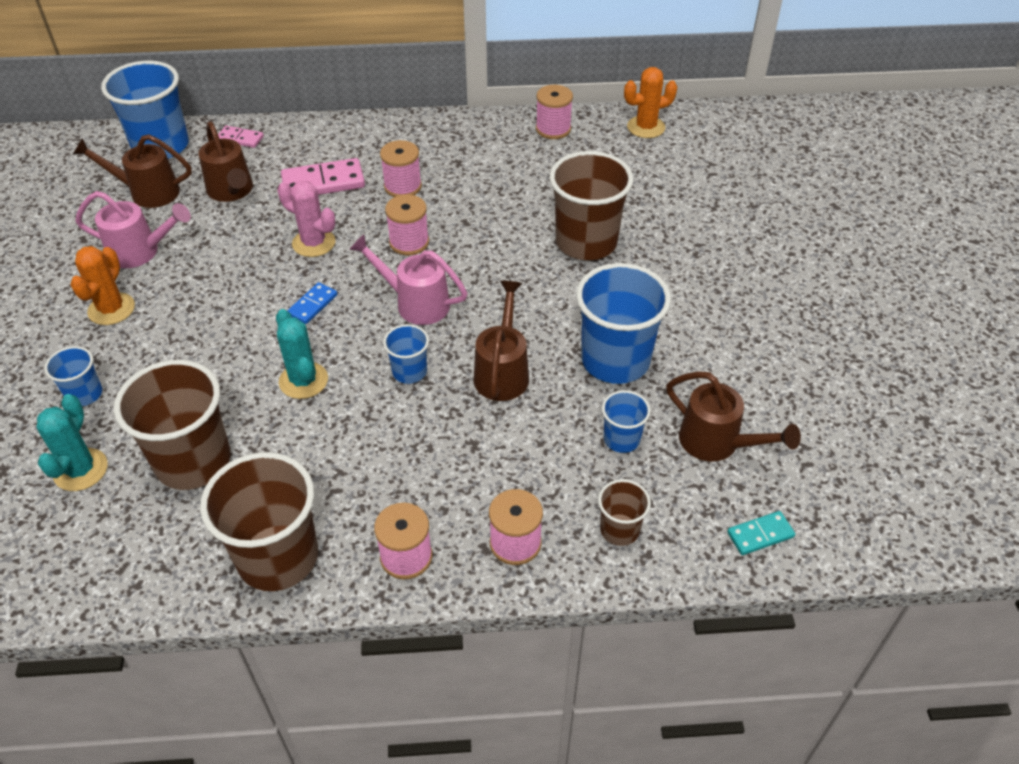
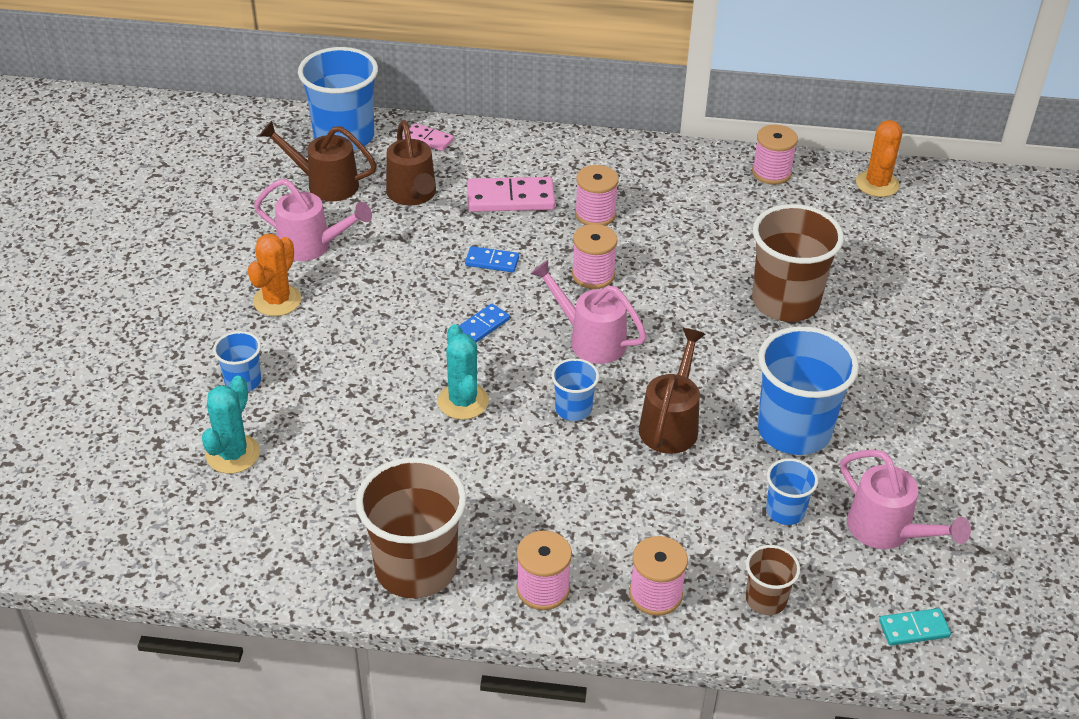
camera: 10 degrees right, 5 degrees down
(193, 461) = (343, 463): brown cup -> none
(314, 243) = (492, 261): pink cactus -> blue domino
(646, 127) = (877, 184): orange cactus -> orange cactus turned 75 degrees counterclockwise
(717, 443) = (887, 531): brown watering can -> pink watering can

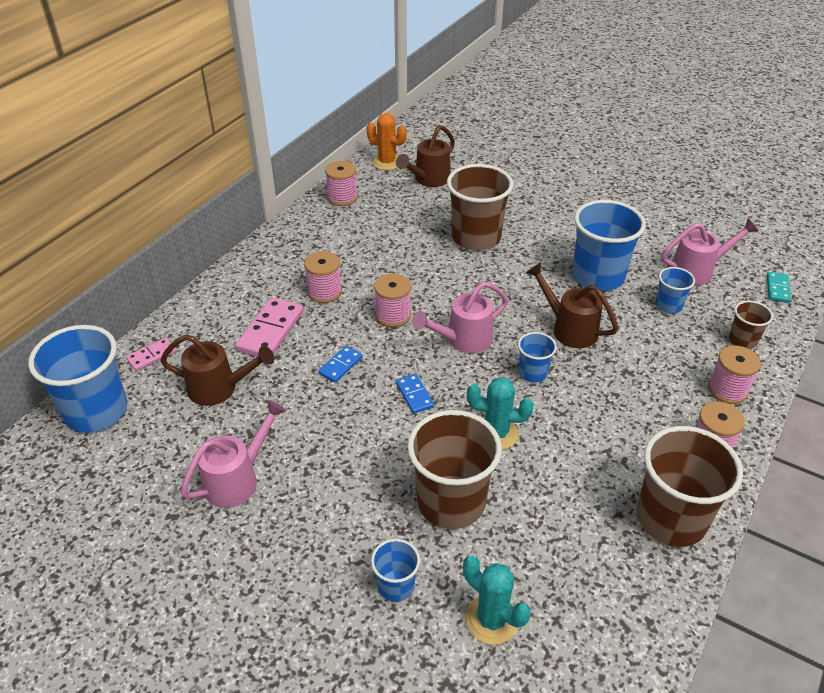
camera: 65 degrees left, 0 degrees up
(277, 300) = (297, 527): orange cactus -> none
(325, 184) = (155, 444): brown watering can -> brown watering can (428, 179)
(354, 391) = (451, 502): none -> brown cup

